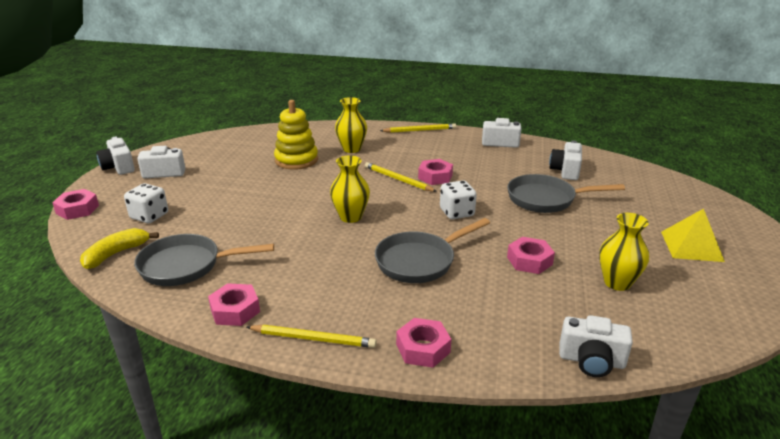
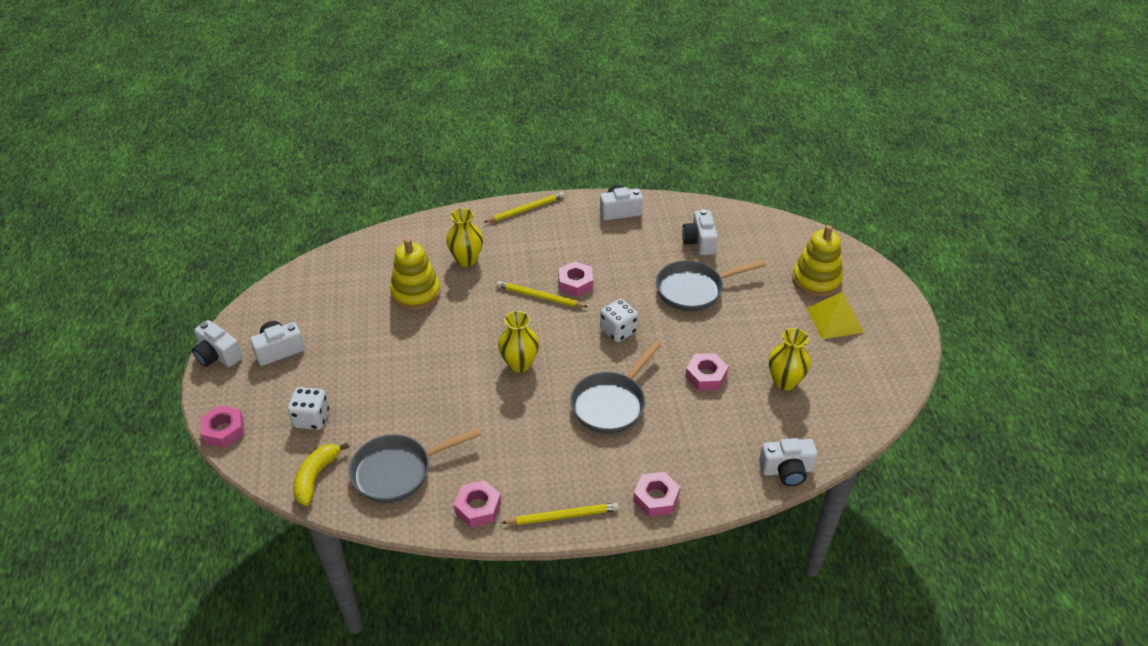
camera: 20 degrees left, 15 degrees up
(678, 214) = (816, 280): none -> yellow stacking toy

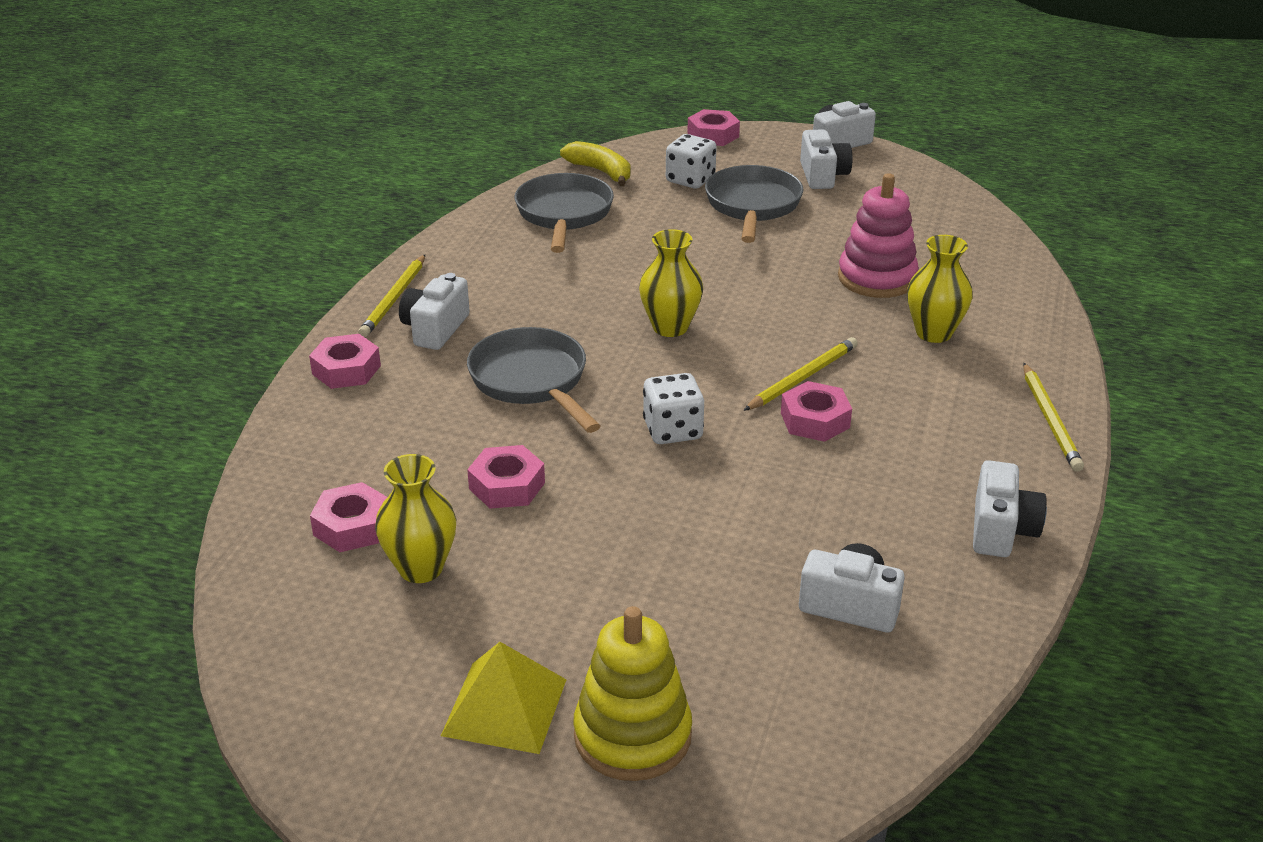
camera: 115 degrees right, 10 degrees down
(416, 293) = (877, 278): yellow stacking toy -> pink stacking toy
(478, 507) = (464, 250): pink nut -> pink nut (352, 526)
(694, 290) = (715, 546): grey pan -> grey pan (752, 206)
(786, 470) = (266, 497): white camera -> white camera (435, 329)

